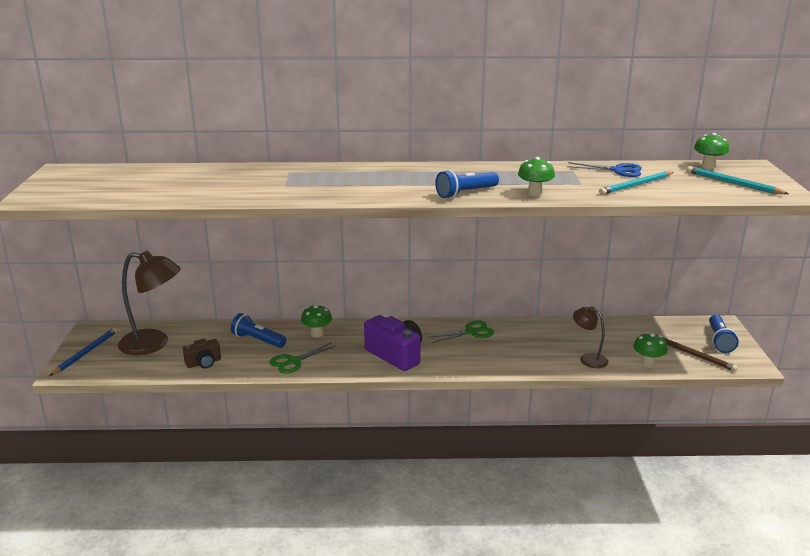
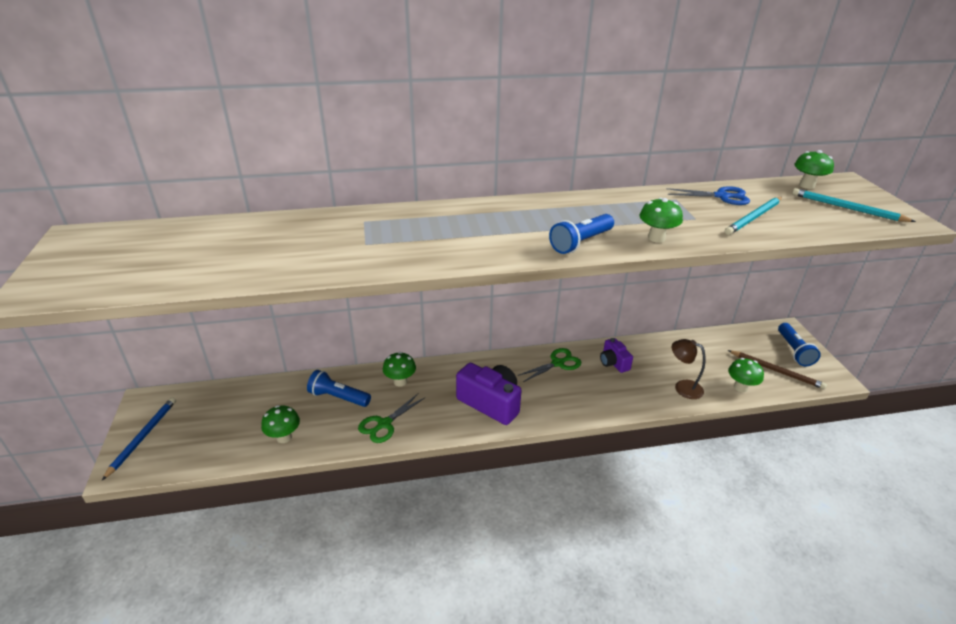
camera: 10 degrees left, 10 degrees up
(154, 344) = (221, 415): brown lamp -> none
(204, 363) = (284, 437): brown camera -> green mushroom
(526, 336) = (613, 363): none -> purple camera

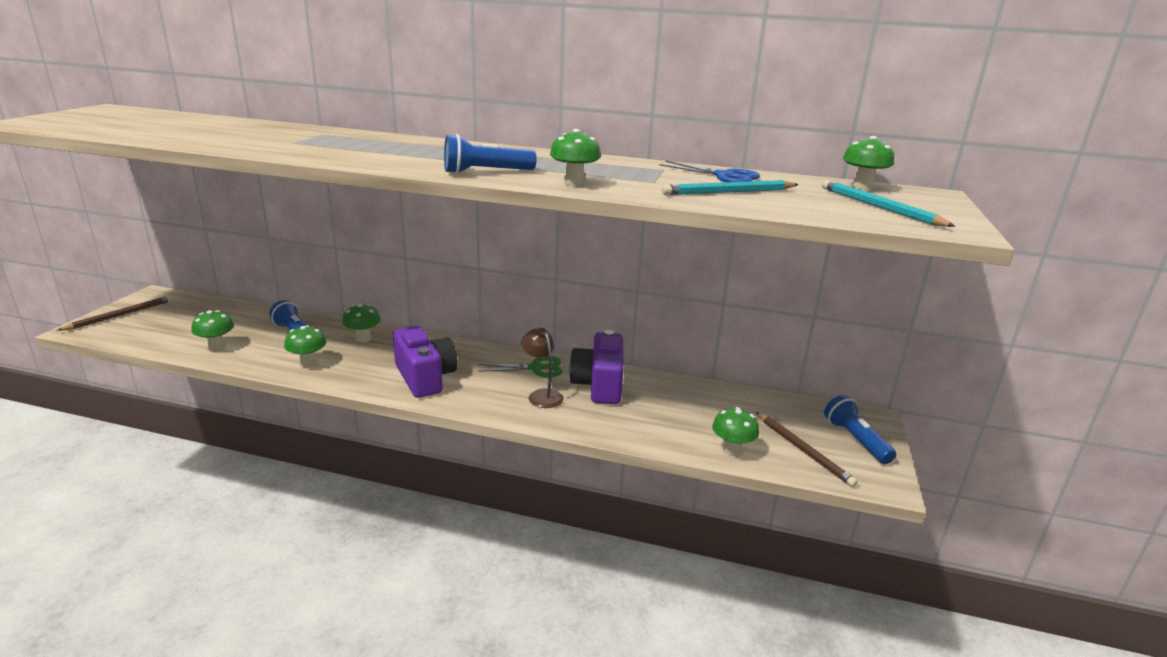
camera: 25 degrees right, 10 degrees down
(142, 437) = (120, 315): blue pencil -> brown pencil
(384, 424) = (308, 363): green scissors -> green mushroom
(613, 363) = (599, 385): purple camera -> purple camera, size x1.77
(683, 387) = (655, 428): brown lamp -> brown lamp (542, 395)
(794, 351) = (855, 440): blue flashlight -> blue flashlight turned 135 degrees clockwise

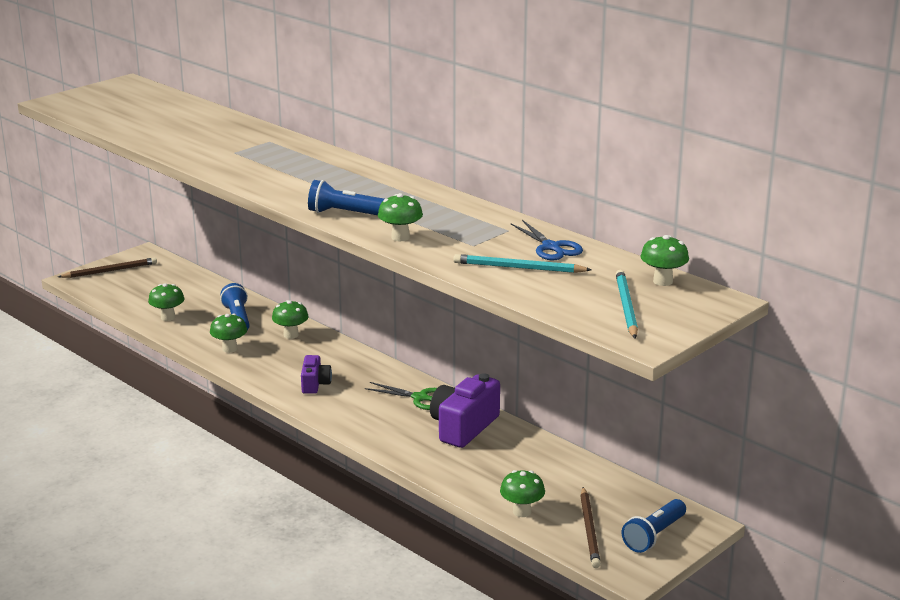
camera: 30 degrees right, 0 degrees up
(425, 377) = (315, 384): purple camera -> purple camera, size x0.56
(542, 395) = (402, 423): brown lamp -> none
(855, 440) = (654, 536): blue flashlight -> blue flashlight turned 150 degrees counterclockwise

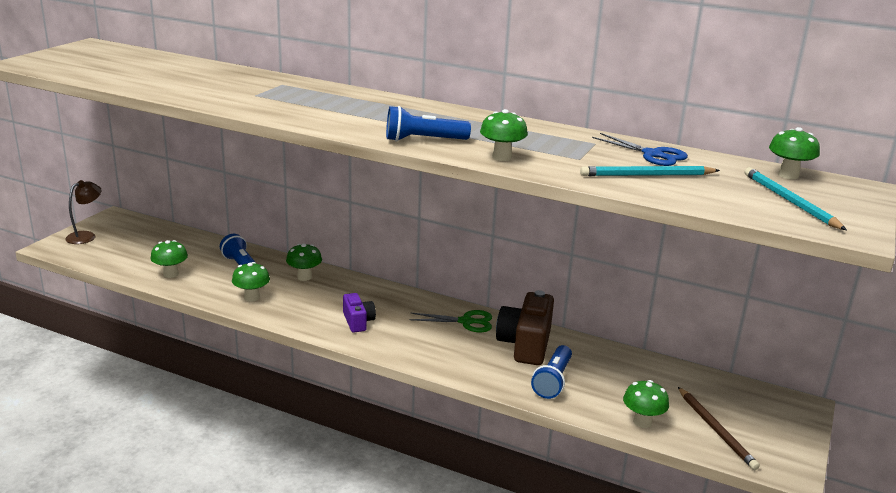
camera: 20 degrees left, 0 degrees up
(110, 271) = (86, 236): brown pencil -> brown lamp
(463, 427) = (525, 344): purple camera -> brown camera
(654, 536) = (774, 425): blue flashlight -> blue flashlight (553, 381)

